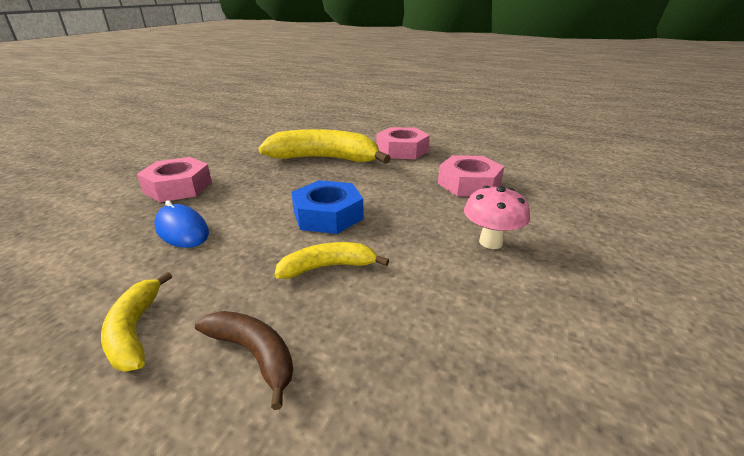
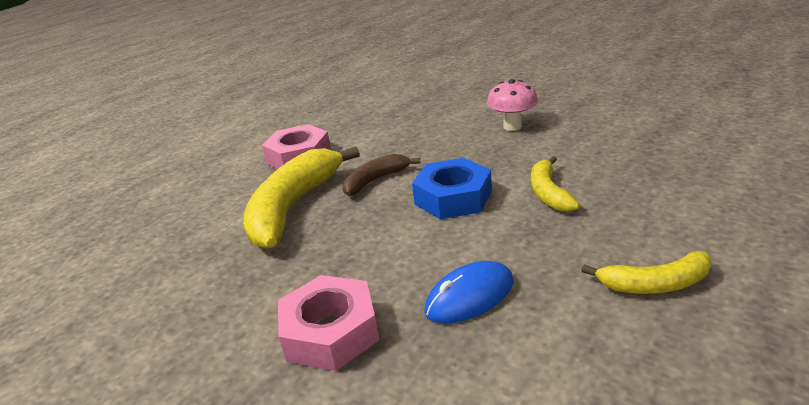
camera: 75 degrees left, 0 degrees up
(254, 354) = (664, 217): brown banana -> brown banana (375, 180)
(469, 184) = (407, 127): pink nut -> none

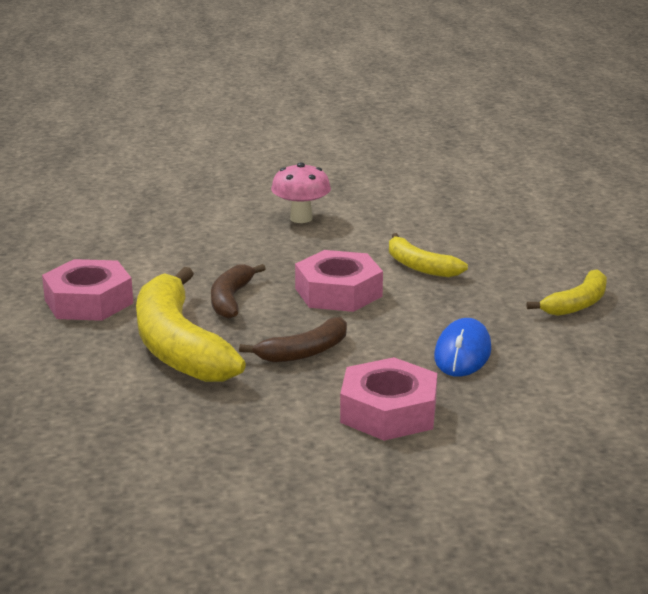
camera: 45 degrees left, 5 degrees down
(356, 244) = (304, 352): none -> brown banana
(453, 197) = (338, 292): blue nut -> pink nut

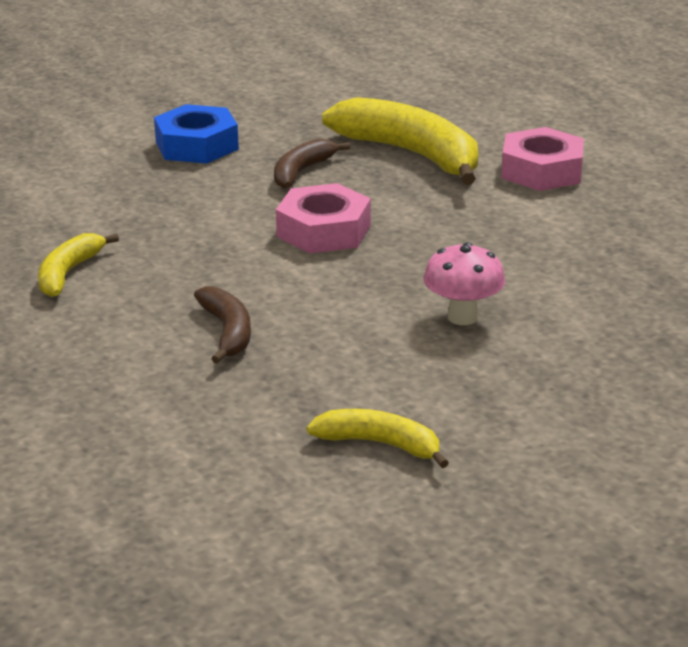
camera: 155 degrees right, 5 degrees up
(231, 299) = (418, 201): brown banana -> brown banana (227, 332)
(388, 411) = (196, 145): pink nut -> blue nut
(419, 266) = (263, 281): yellow banana -> yellow banana (380, 444)
(462, 353) = (163, 199): blue mouse -> none

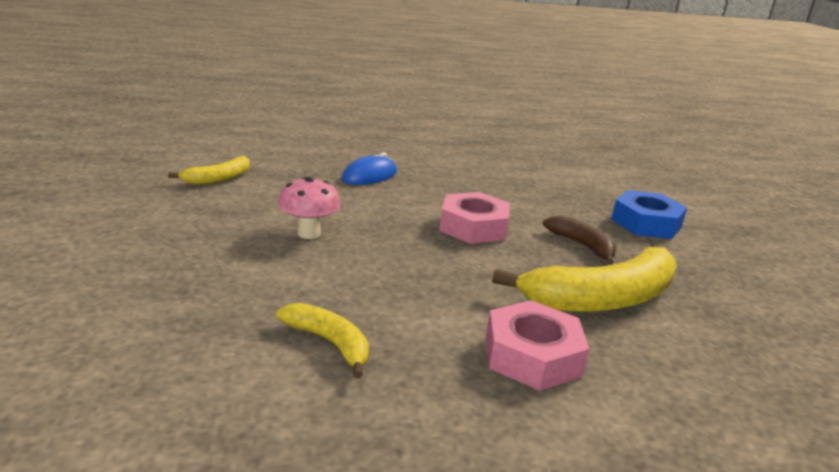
camera: 110 degrees right, 5 degrees down
(68, 273) = (472, 160): yellow banana -> yellow banana (330, 343)
(227, 332) = (370, 176): brown banana -> blue mouse

